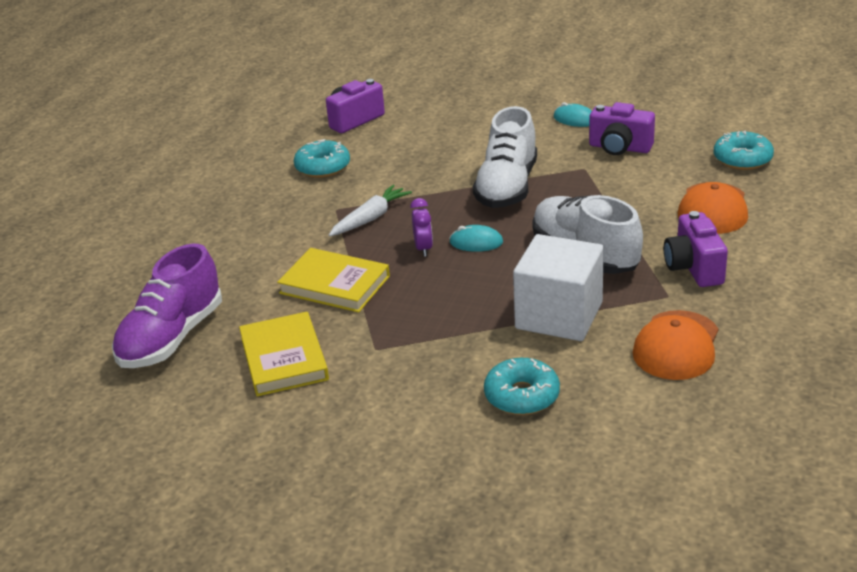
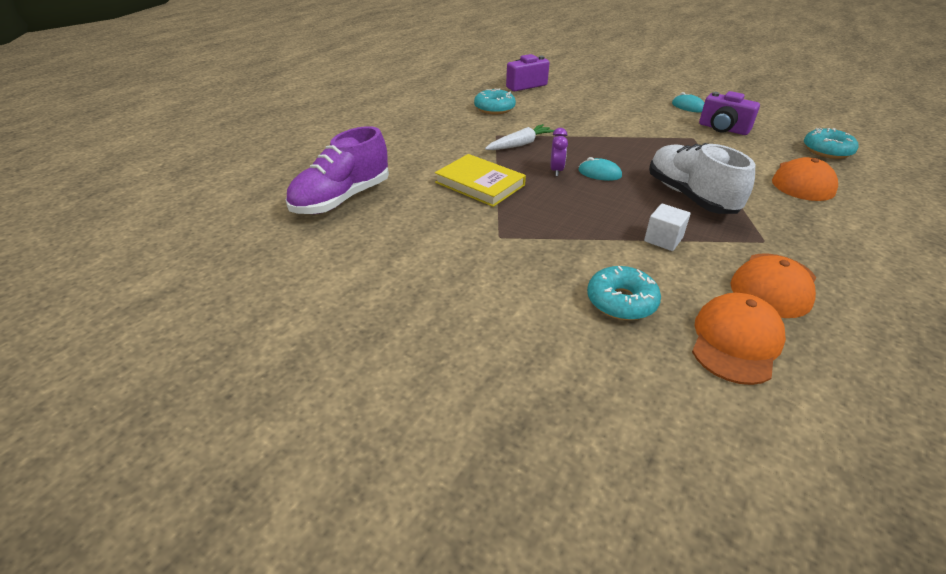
camera: 10 degrees right, 5 degrees up
(284, 358) = (422, 230): yellow book -> none
(507, 187) = (630, 141): white shoe -> none
(559, 315) = (663, 239): white cube -> white cube, size x0.48
(638, 413) = (735, 341): none -> orange cap
(694, 268) = (788, 223): purple camera -> none

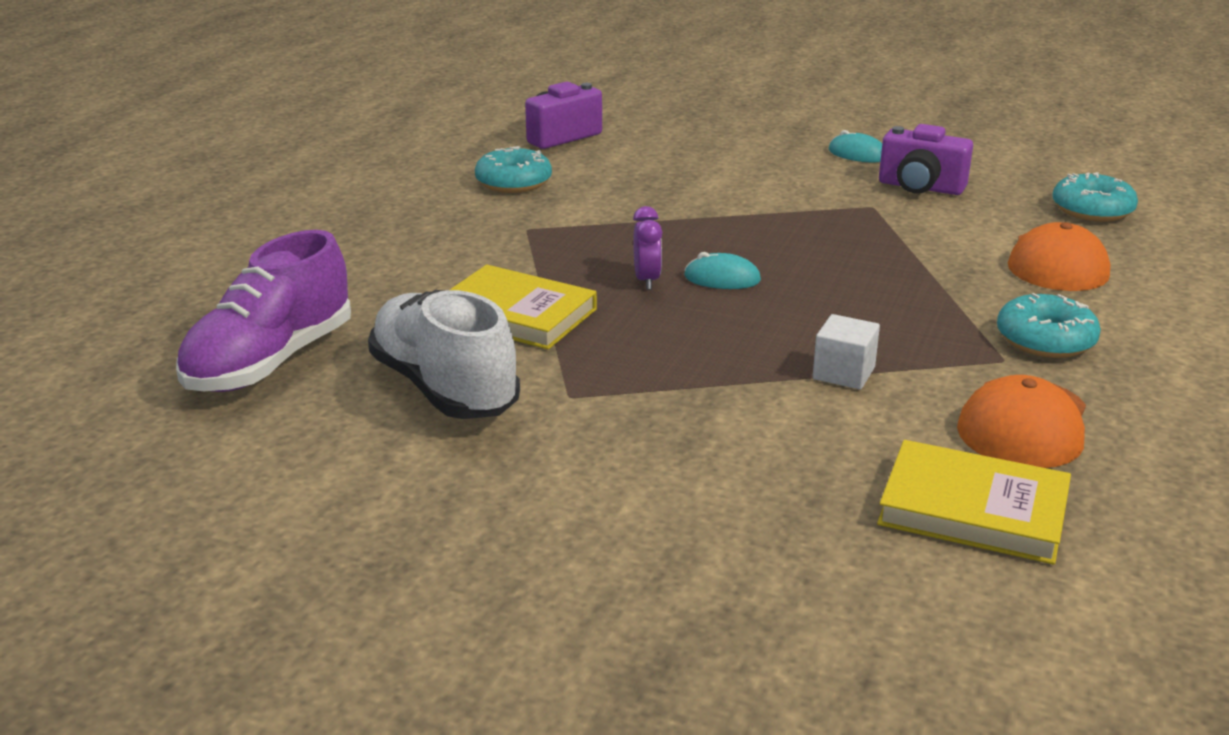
camera: 10 degrees left, 10 degrees down
(520, 144) = (574, 242): white carrot -> none
(621, 301) = (789, 473): turquoise donut -> turquoise donut (1045, 340)
(690, 196) = (878, 302): white shoe -> white shoe (444, 388)
(735, 341) = (973, 509): orange cap -> yellow book

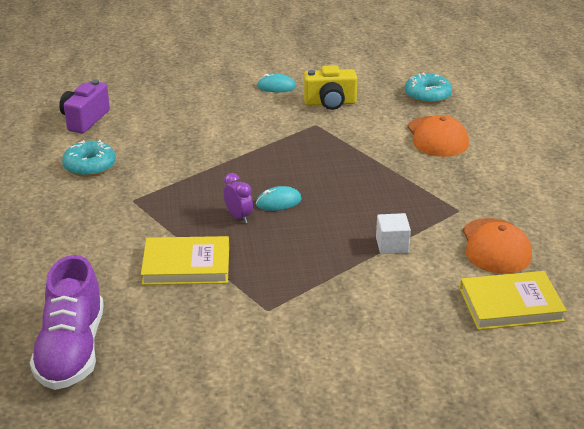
camera: 30 degrees left, 5 degrees up
(444, 388) = (194, 330): white shoe -> none
(920, 187) = (330, 103): purple camera -> yellow camera
(1045, 340) = (468, 191): turquoise donut -> none

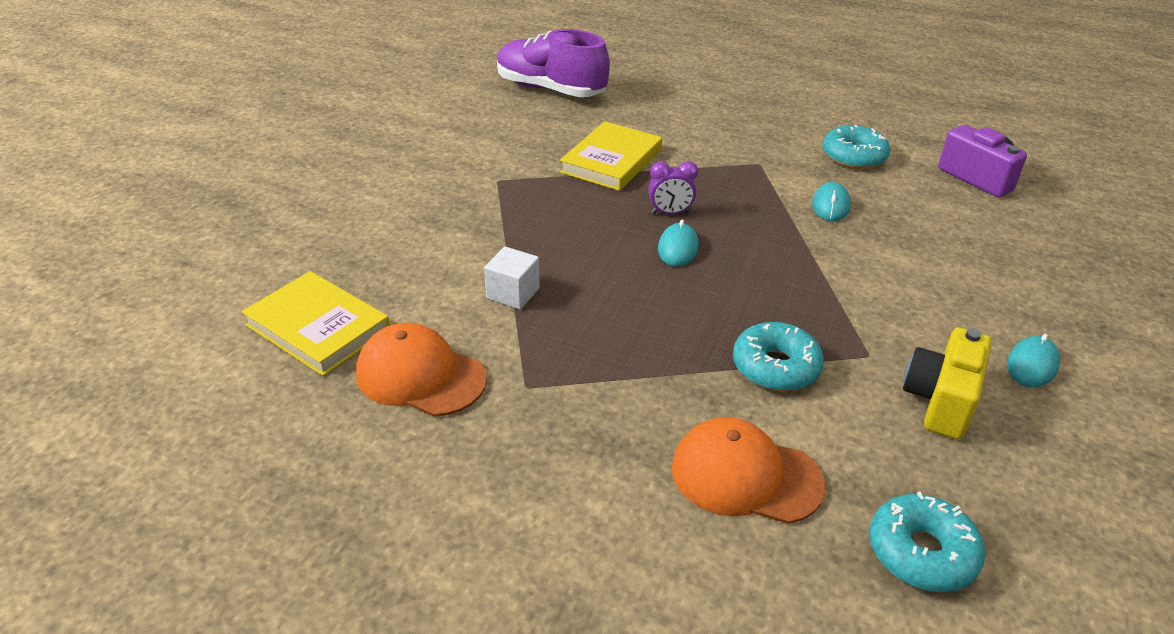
camera: 120 degrees right, 5 degrees up
(170, 161) = (830, 205): none -> turquoise mouse
(355, 146) = (775, 367): none -> turquoise donut
(511, 304) = (318, 327): yellow book -> yellow book turned 75 degrees counterclockwise

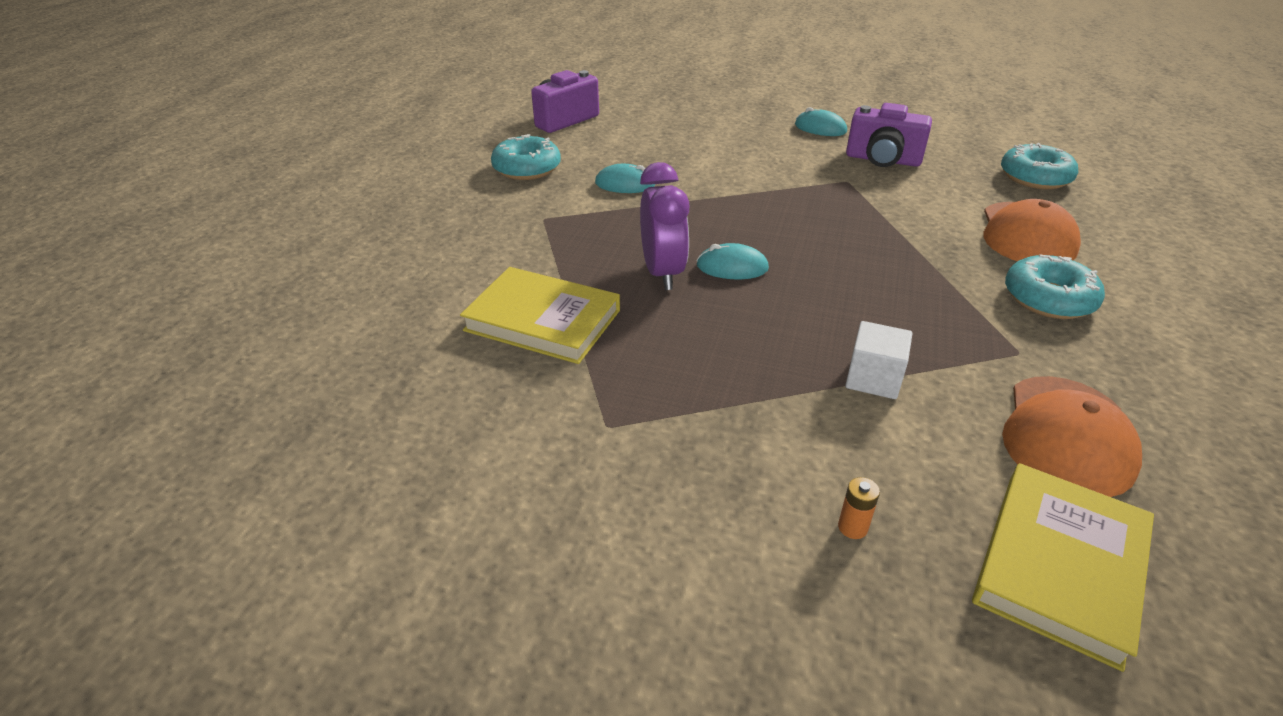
camera: 95 degrees left, 0 degrees up
(383, 255) = (852, 527): none -> orange battery
(550, 89) = (294, 397): purple shoe -> none
(670, 213) = (662, 273): purple clock -> purple clock, size x1.55
(775, 367) = (890, 219): turquoise donut -> turquoise donut (1048, 299)
(940, 401) = (882, 160): yellow camera -> purple camera

